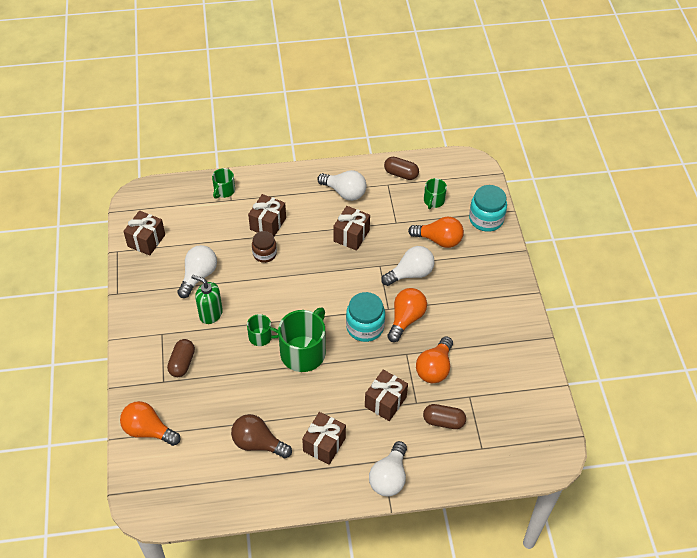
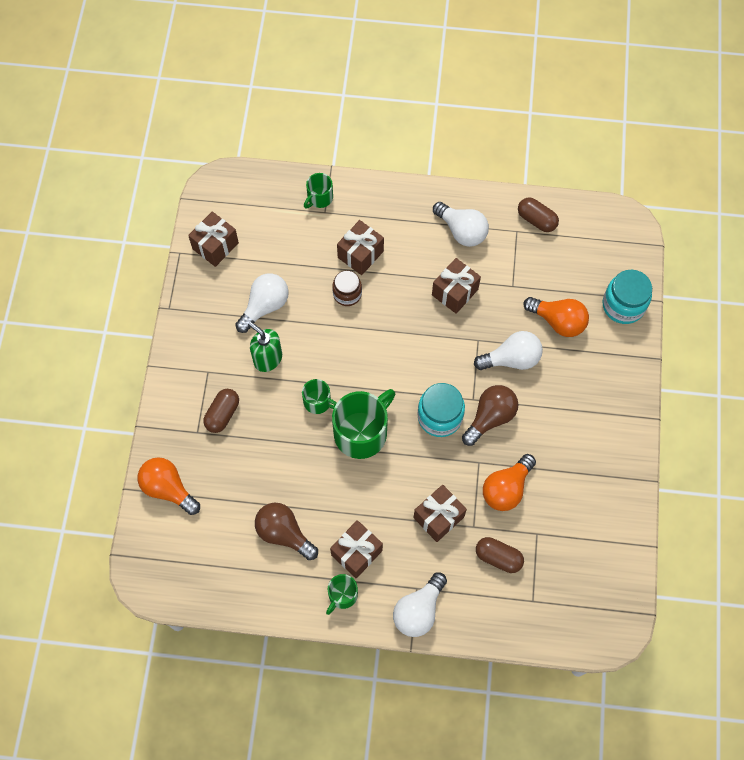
camera: 15 degrees right, 15 degrees up
(406, 319) = (490, 417): orange light bulb -> brown light bulb
(433, 201) = (566, 266): green mug -> green mug (342, 595)

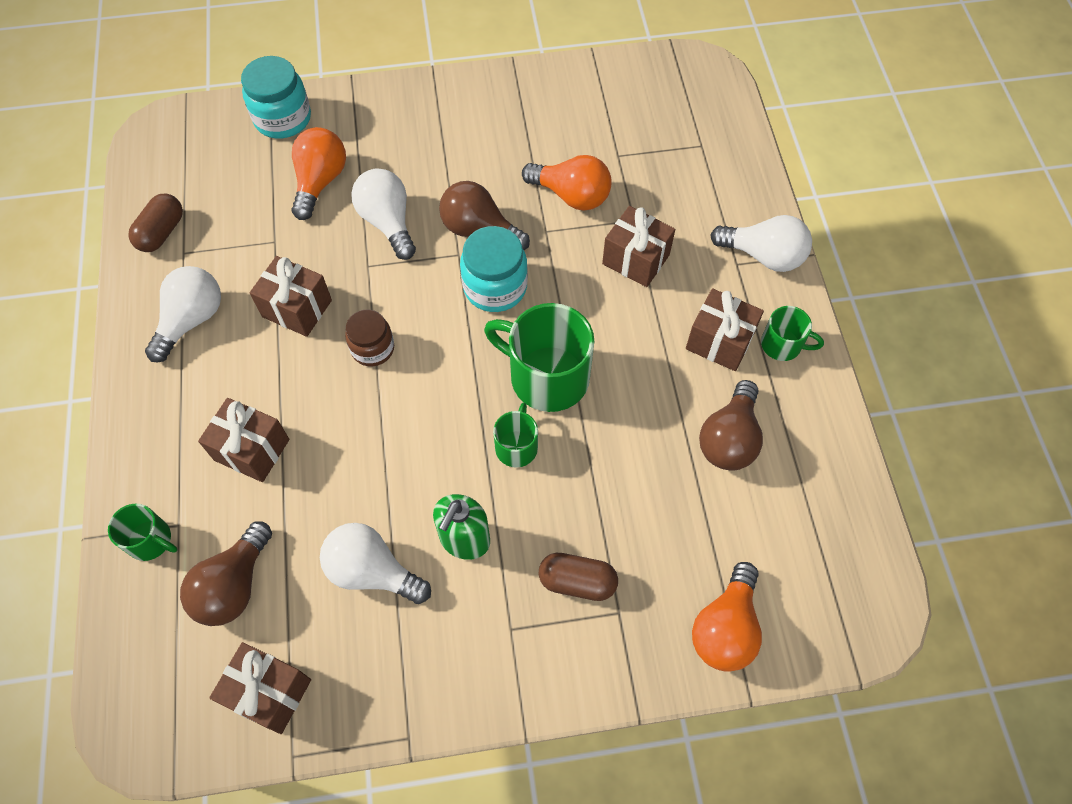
camera: 105 degrees left, 5 degrees down
(279, 236) = (234, 585): none -> brown light bulb
(347, 294) = (326, 451): brown jar -> brown jar (373, 348)
(498, 557) = (663, 187): brown capsule -> none

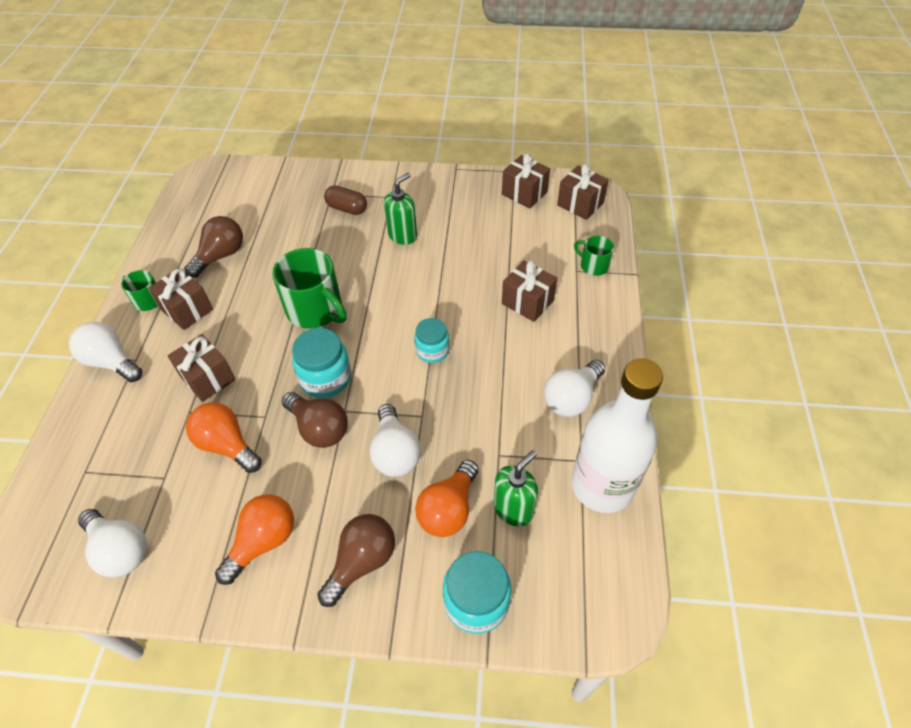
camera: 165 degrees left, 10 degrees down
(161, 232) = (602, 485): brown capsule -> white bottle
(234, 585) = (541, 237): brown light bulb -> brown light bulb (362, 562)
(254, 194) = (513, 509): none -> green soap dispenser
(297, 308) = (485, 391): brown gift -> brown gift (580, 204)
(372, 571) = (460, 230): white light bulb -> white light bulb (120, 550)
(373, 348) = (432, 350): brown jar -> turquoise jar
(516, 446) = (353, 274): green mug -> none
(725, 628) = (280, 180): orange light bulb -> orange light bulb (263, 541)

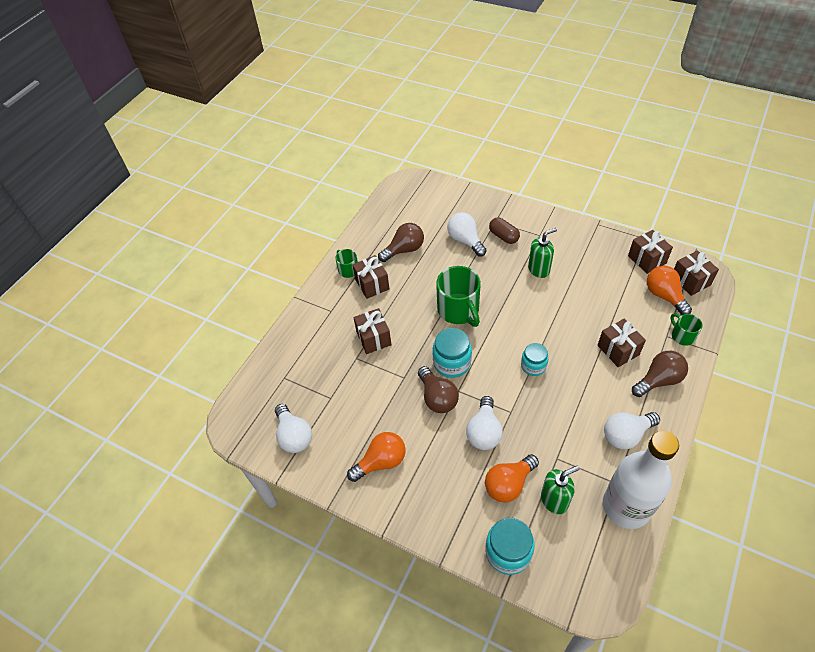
camera: 25 degrees right, 0 degrees up
(111, 362) = (315, 308): white light bulb -> white light bulb (465, 240)
(227, 445) = (374, 389): orange light bulb -> orange light bulb (664, 296)
(362, 562) = (440, 498): brown light bulb -> brown light bulb (658, 380)

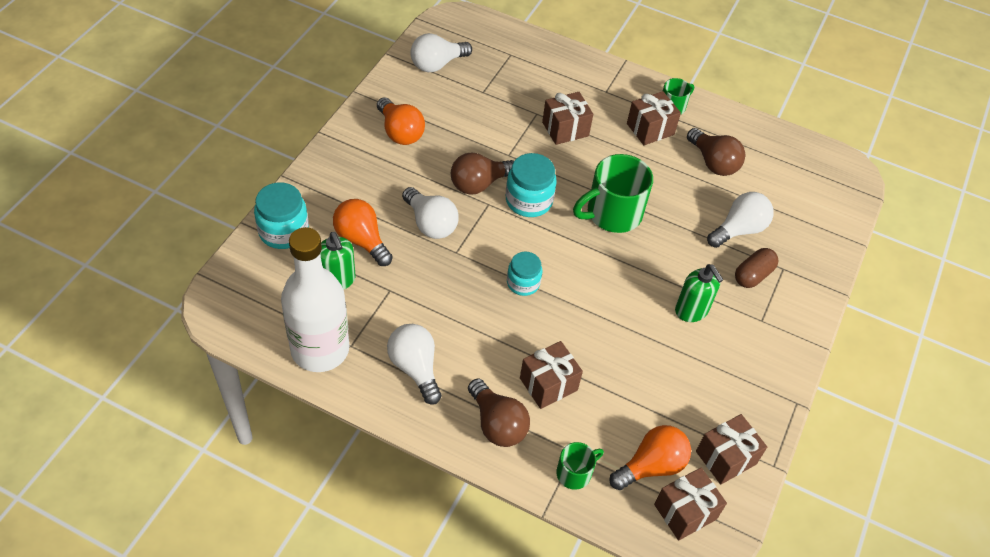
camera: 80 degrees right, 0 degrees up
(484, 432) = (430, 224): white light bulb -> white light bulb turned 135 degrees counterclockwise

